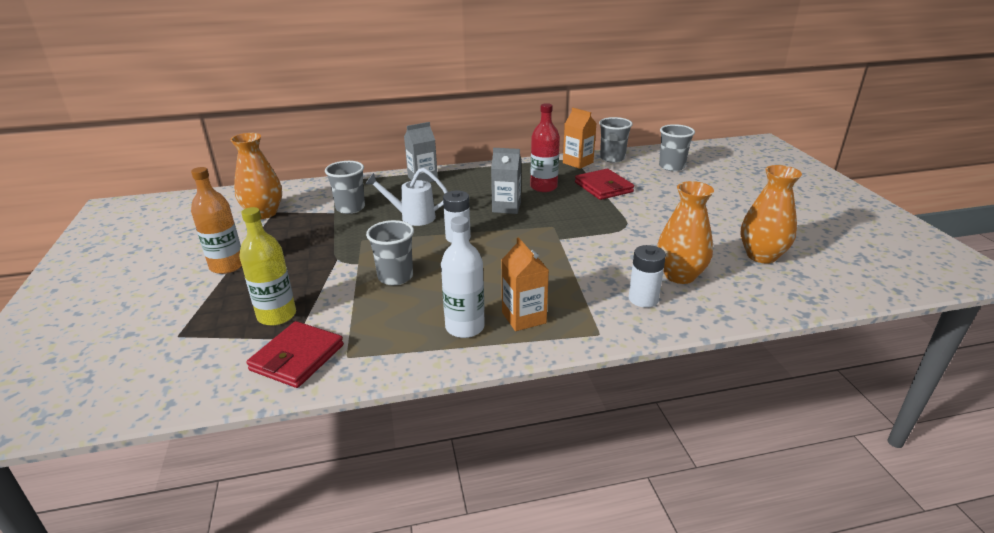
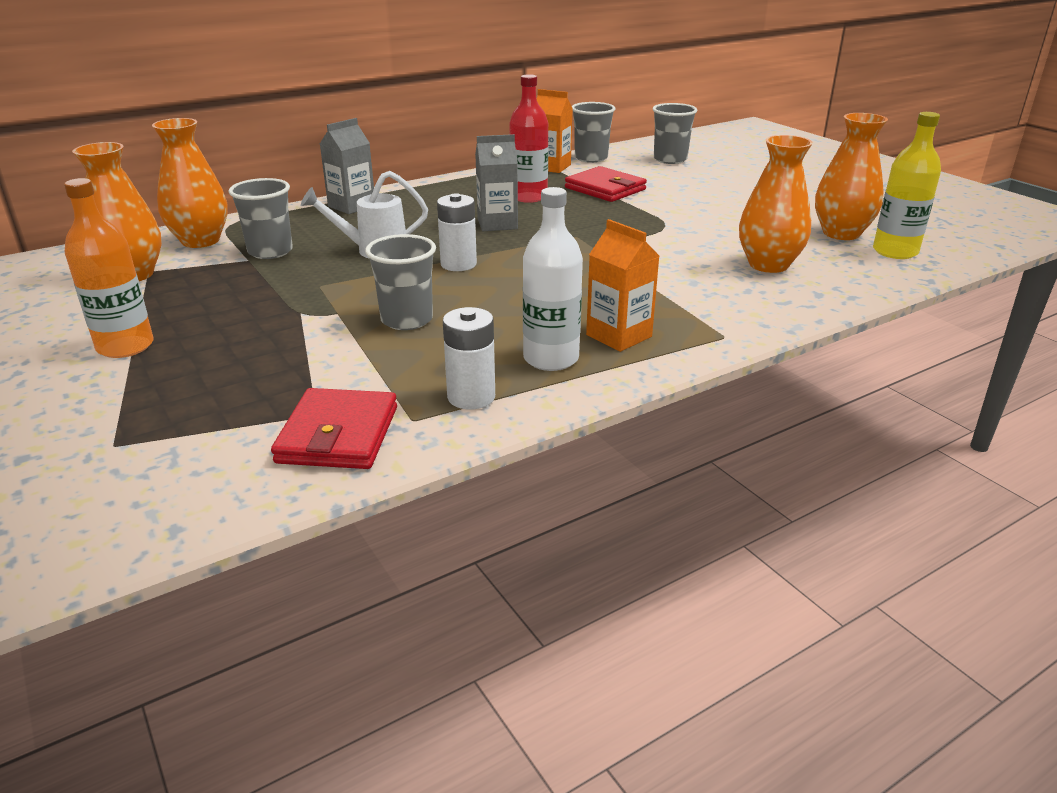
camera: 20 degrees left, 0 degrees up
(277, 315) = (262, 392): yellow bottle -> yellow bottle (895, 251)
(316, 193) = (200, 241): none -> orange vase
(643, 299) = (746, 294): white battery -> white battery (471, 397)

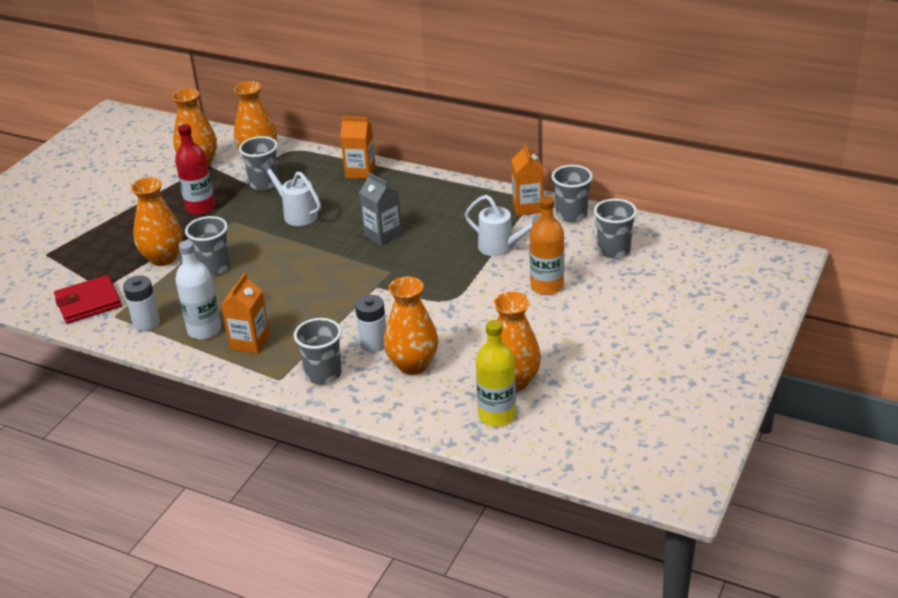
camera: 60 degrees right, 5 degrees up
(125, 346) = (125, 207): orange bottle -> orange bottle (547, 286)
(320, 348) = (163, 258): none -> orange vase
(352, 206) = (360, 172): grey carton -> orange carton
(458, 264) = (303, 250): white battery -> white battery (373, 343)
(528, 197) = (448, 225): red bottle -> red bottle (200, 207)
(605, 189) = (502, 248): red wallet -> white watering can
(740, 310) = (323, 374): none -> grey cup

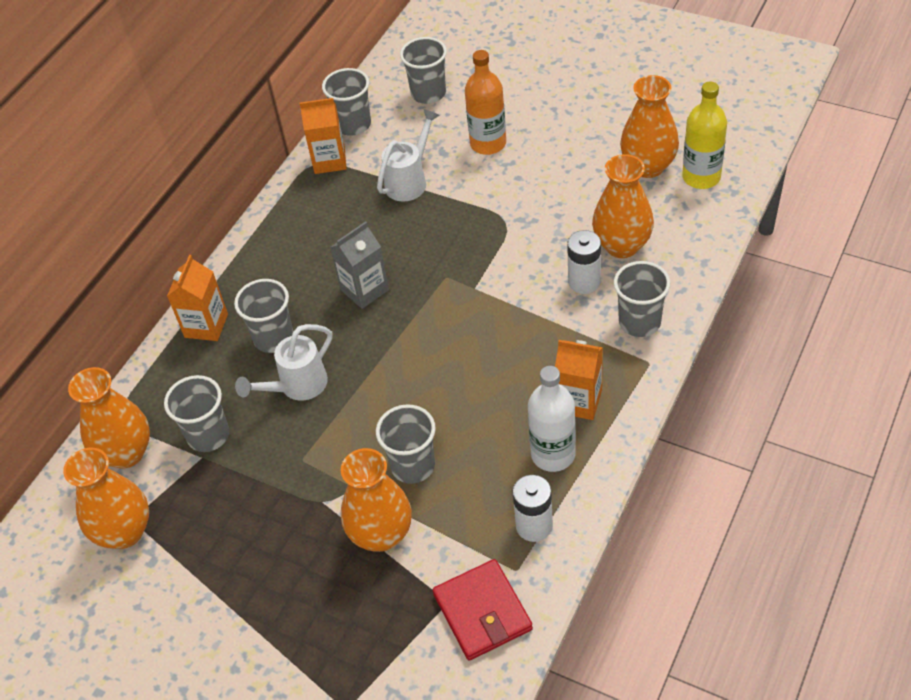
camera: 85 degrees left, 15 degrees up
(200, 207) = (255, 508): red bottle -> none
(343, 200) = (274, 338): none -> grey cup

